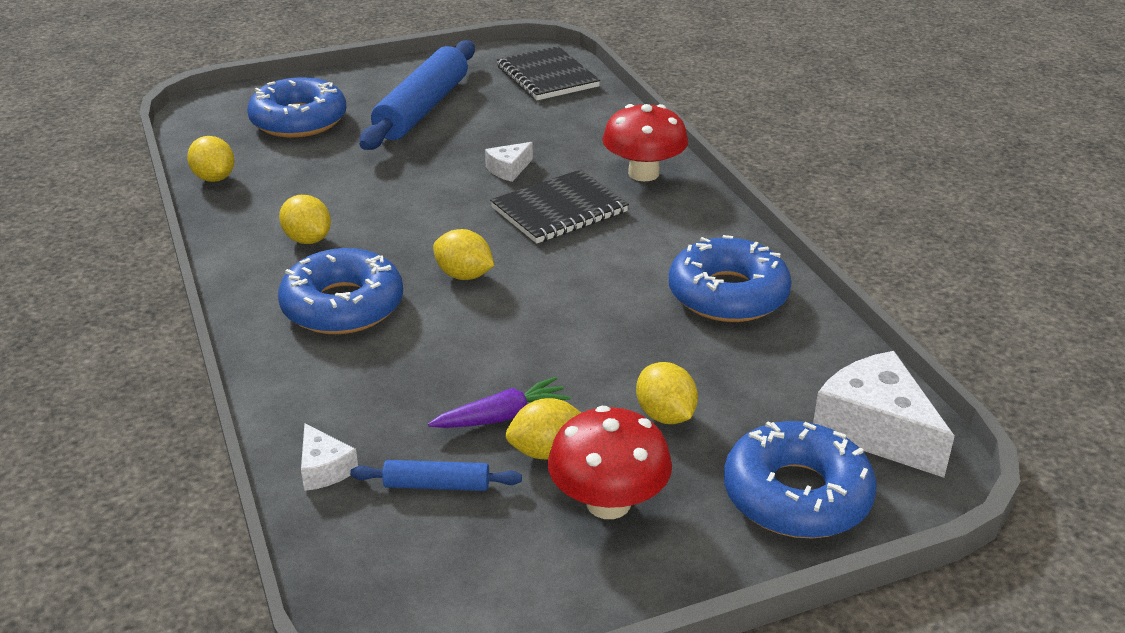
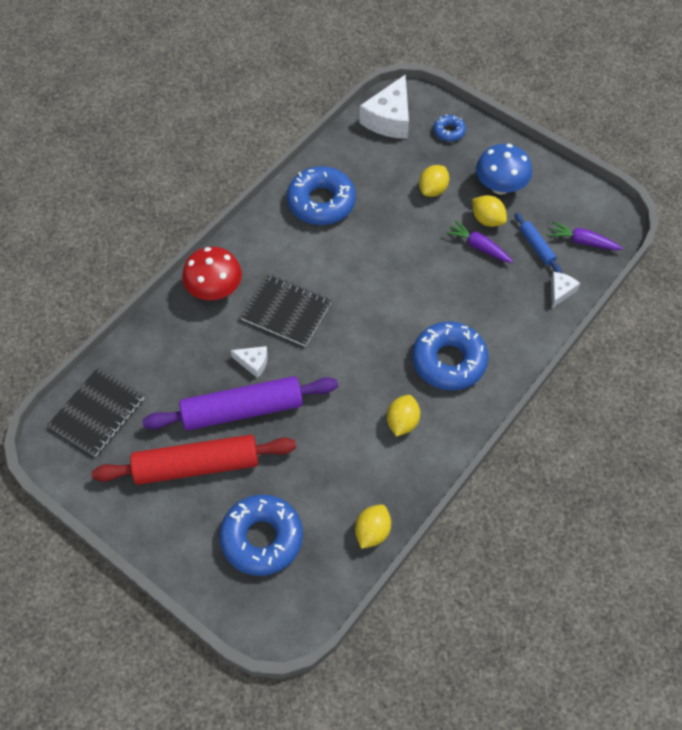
camera: 120 degrees left, 25 degrees up
(389, 553) = (582, 241): none -> purple carrot
(422, 109) = (197, 465): blue rolling pin -> red rolling pin
(455, 147) = (242, 410): none -> purple rolling pin
(464, 275) = (383, 322): yellow lemon -> none
(608, 503) = (500, 186): red mushroom -> blue mushroom
(796, 495) = (449, 131): blue donut -> blue donut, size x0.49

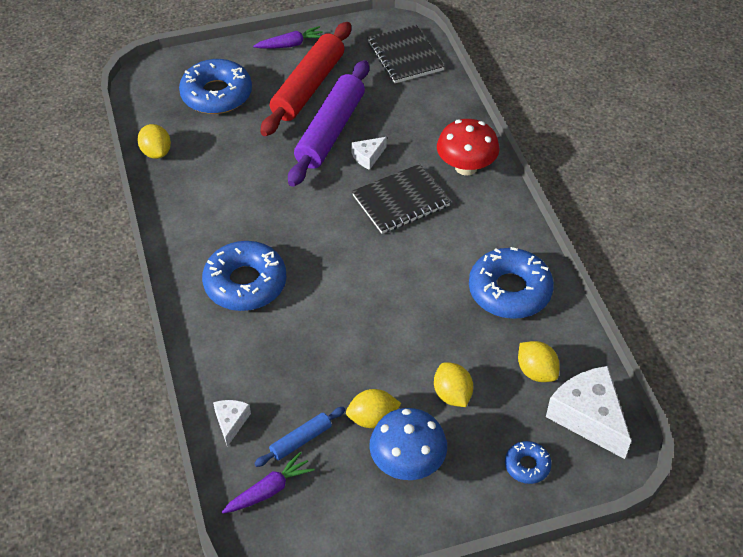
camera: 125 degrees right, 10 degrees down
(402, 422) = (222, 219): yellow lemon -> yellow lemon (536, 372)
(478, 246) = (346, 388): purple carrot -> purple carrot (290, 44)
(536, 246) = (301, 440): blue rolling pin -> blue rolling pin turned 45 degrees counterclockwise
(560, 291) = (231, 422): white cheese -> white cheese turned 150 degrees counterclockwise

